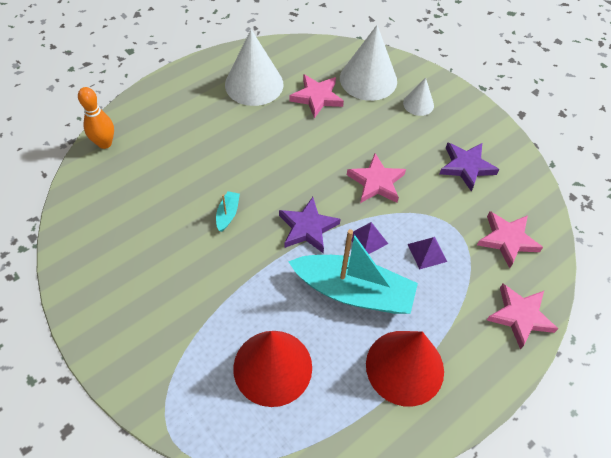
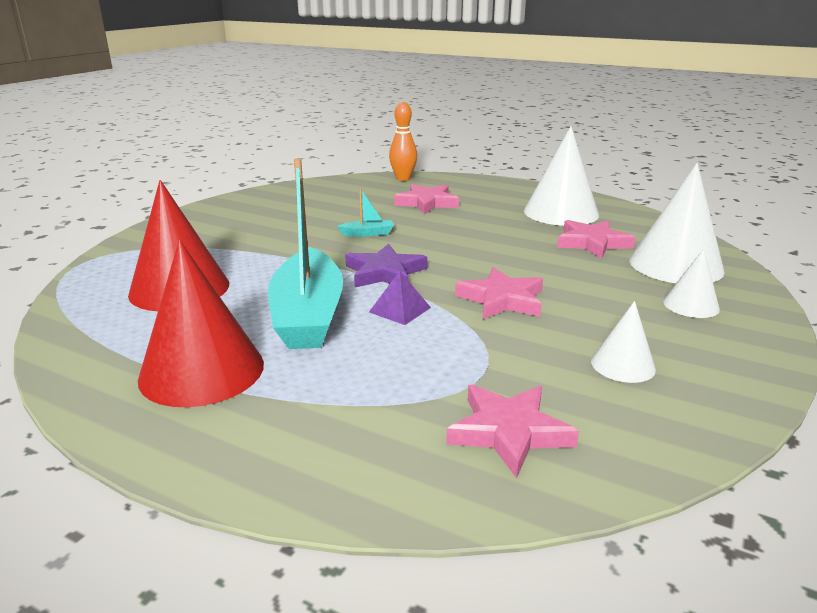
camera: 70 degrees right, 30 degrees down
(427, 252) = (413, 357): purple pyramid -> none
(466, 167) = (623, 365): purple star -> white cone
(520, 316) = (346, 473): pink star -> pink star (427, 203)

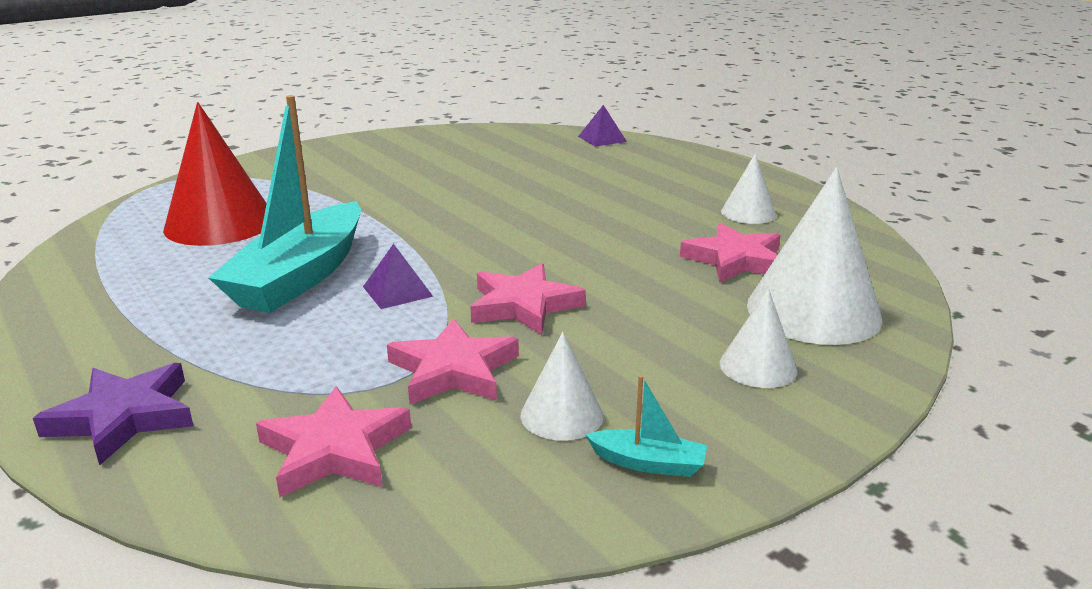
camera: 25 degrees right, 0 degrees up
(202, 371) = (141, 309): red cone -> none
(368, 233) = (475, 199): turquoise boat -> turquoise boat (648, 463)
(385, 272) = (435, 247): purple star -> purple star (124, 417)
(403, 179) = (602, 139): orange bowling pin -> purple pyramid
(427, 203) = (591, 173): pink star -> pink star (453, 370)
(561, 212) = (748, 213): white cone -> white cone, size x0.52

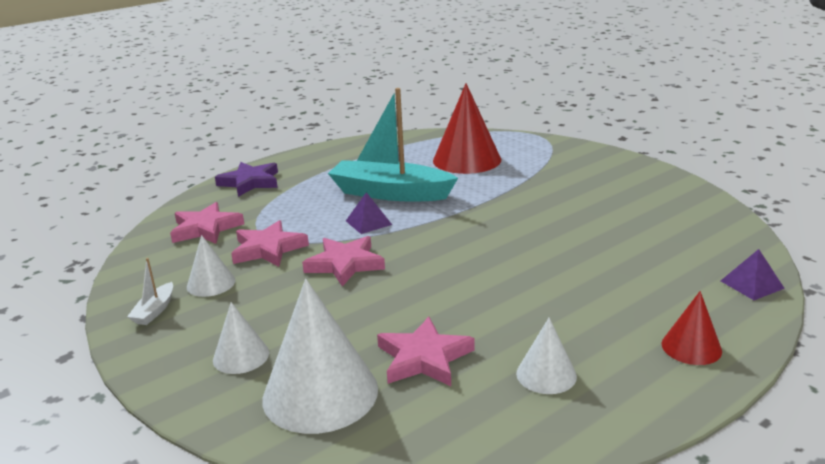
camera: 90 degrees right, 0 degrees up
(648, 463) = (154, 311): turquoise boat -> white boat
(697, 165) = (691, 347): none -> red cone

